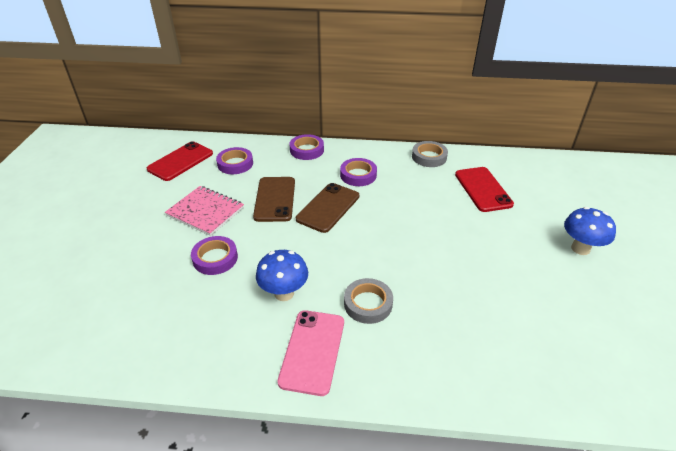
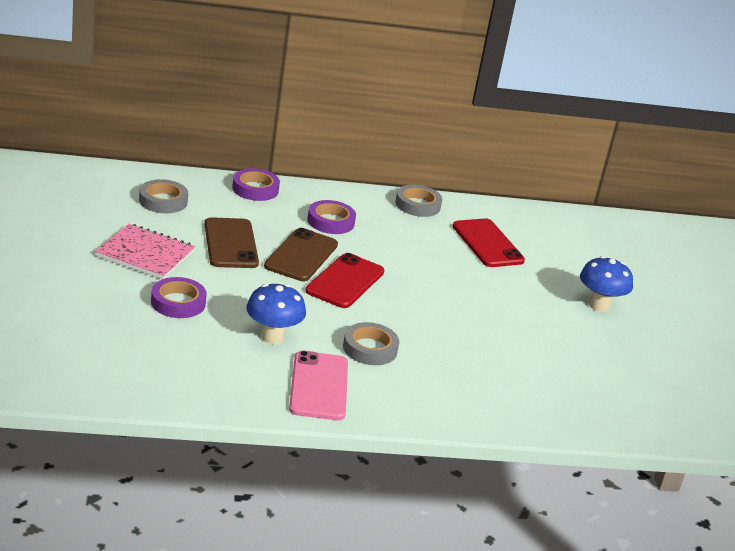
camera: 15 degrees left, 10 degrees down
(180, 161) = (85, 194): red phone -> red phone (345, 281)
(235, 164) = (163, 201): purple tape -> grey tape

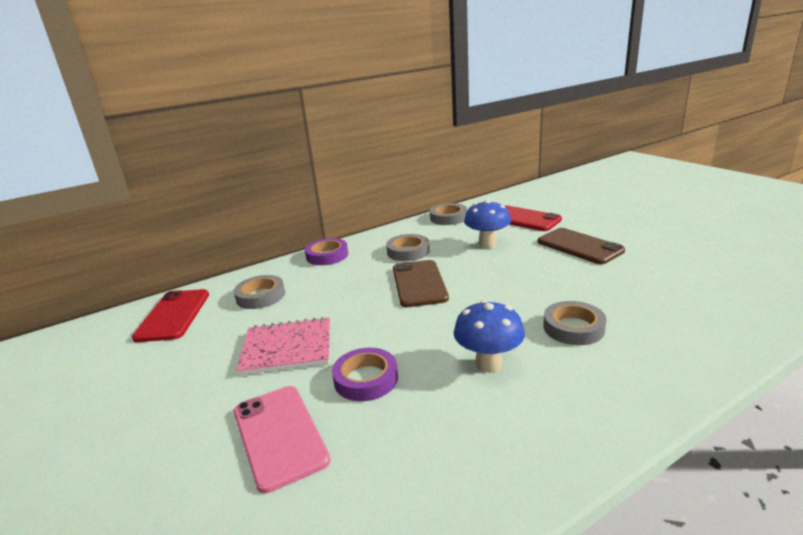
camera: 20 degrees left, 5 degrees down
(230, 244) = (353, 302): brown phone -> brown phone (579, 246)
(319, 386) = (593, 389): pink phone -> pink phone (279, 435)
(330, 221) = (408, 251): purple tape -> grey tape
(345, 281) = (476, 286): red phone -> red phone (173, 315)
(599, 306) = (643, 221): blue mushroom -> blue mushroom (487, 244)

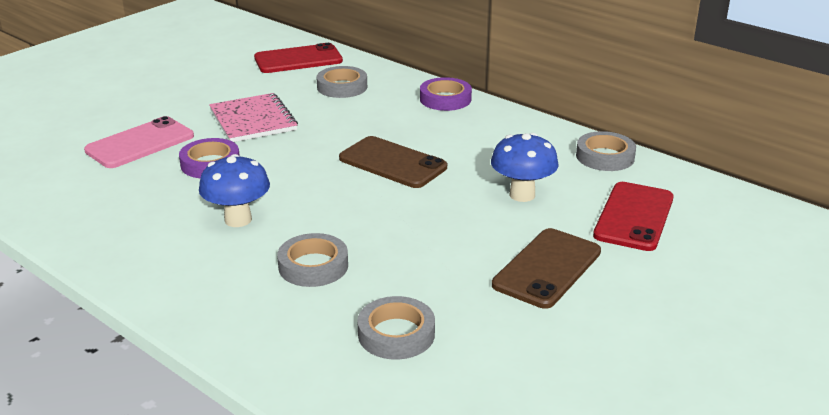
camera: 70 degrees right, 5 degrees up
(408, 251) = (476, 144): grey tape -> grey tape (396, 334)
(419, 283) = (392, 163): brown phone -> brown phone turned 60 degrees clockwise

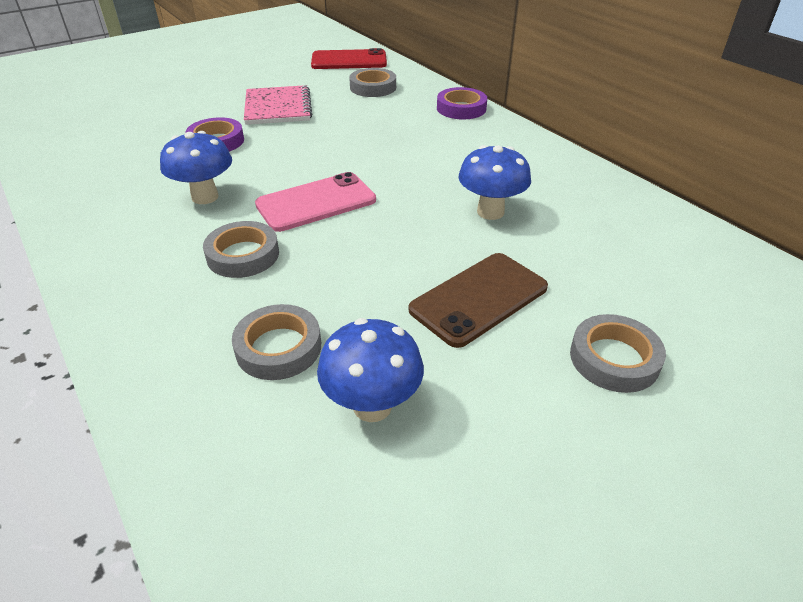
camera: 15 degrees right, 10 degrees up
(140, 143) = (171, 116): pink phone -> pink phone (316, 202)
(392, 163) = (379, 162): brown phone -> none
(501, 361) = (372, 406): none -> blue mushroom
(605, 156) = (596, 184): grey tape -> grey tape (614, 358)
(634, 216) = (602, 254): red phone -> none

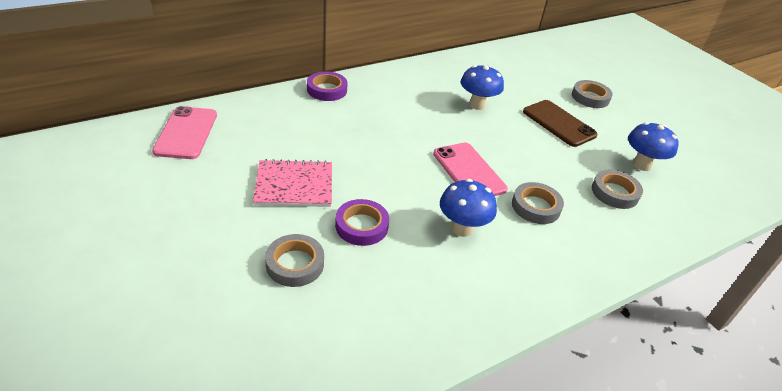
camera: 90 degrees left, 0 degrees up
(349, 60) = (186, 133): red phone -> pink phone
(373, 87) = (266, 126): grey tape -> grey tape (295, 264)

